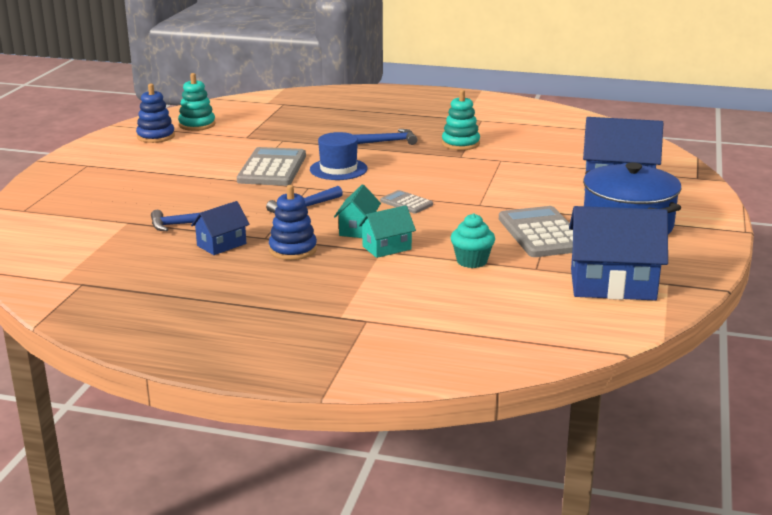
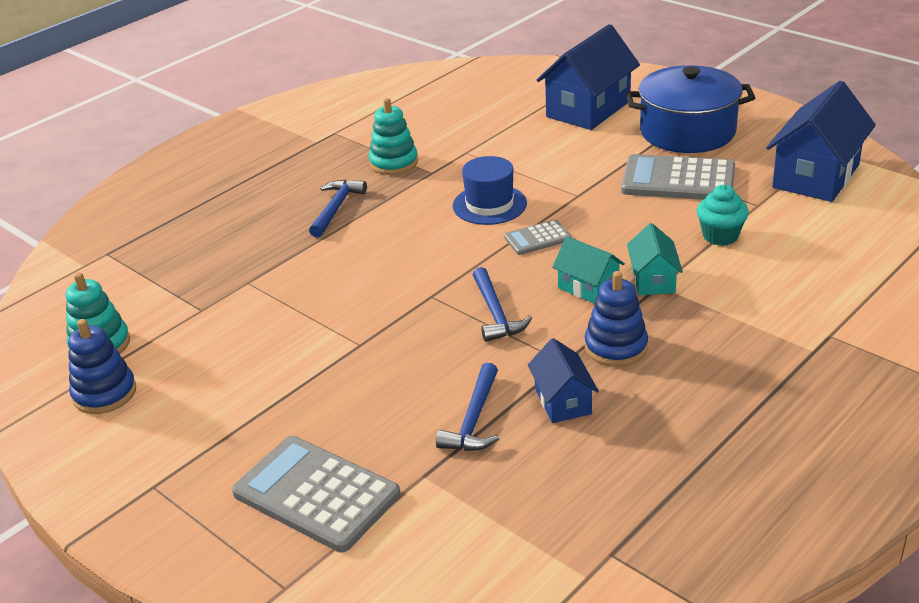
camera: 60 degrees left, 10 degrees up
(272, 168) = (341, 311): grey calculator -> grey calculator (316, 494)
(338, 169) = (393, 261): blue hat -> blue hat (489, 205)

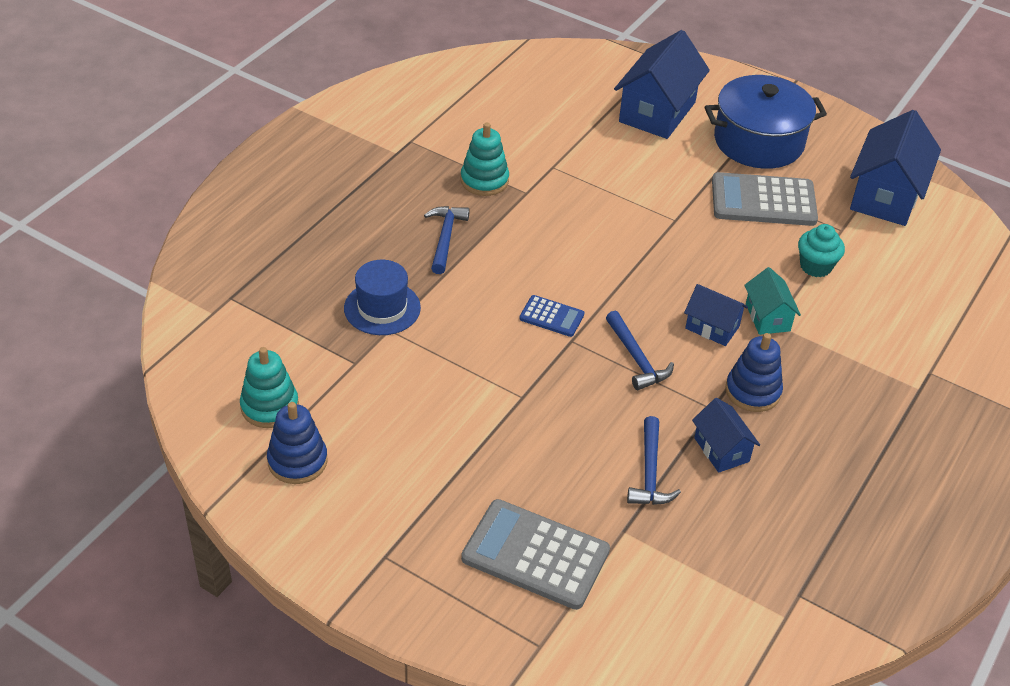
camera: 15 degrees left, 10 degrees up
(418, 275) = (551, 316): none -> blue calculator
(489, 205) = (594, 232): blue hat -> blue hat (382, 308)
(537, 238) = (651, 272): grey calculator -> none
(588, 288) = (712, 327): turquoise house -> blue house

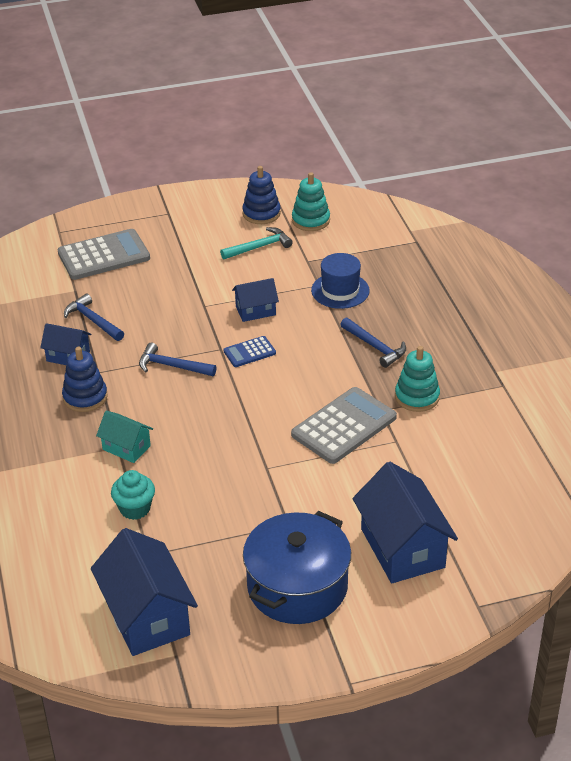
camera: 135 degrees right, 5 degrees down
(369, 419) = (259, 247): none -> turquoise hammer
(712, 327) = (152, 415): blue house -> blue house (255, 311)
(763, 201) = (229, 533): grey calculator -> grey calculator (344, 426)

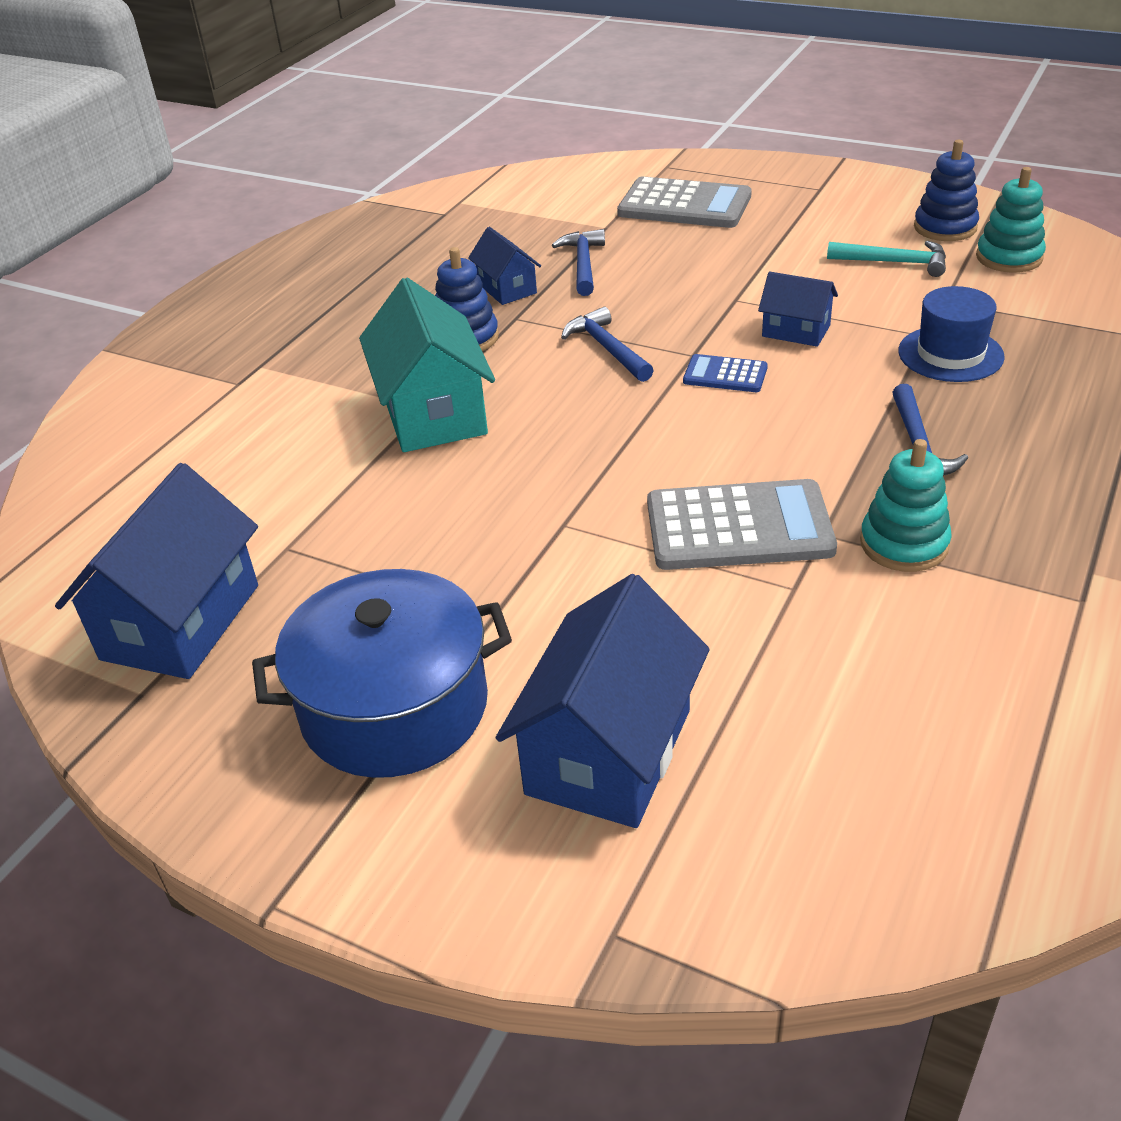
camera: 45 degrees right, 0 degrees up
(126, 448) = (433, 413): turquoise house -> turquoise house, size x1.87
(135, 509) = (347, 486): turquoise cupcake -> none

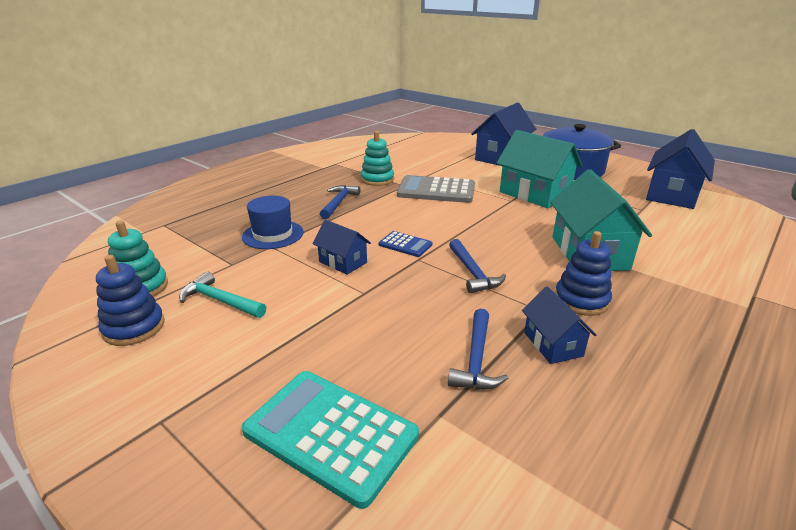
camera: 170 degrees left, 10 degrees down
(510, 558) = (534, 194): none -> turquoise house
(684, 205) = (330, 434): grey calculator -> turquoise calculator

